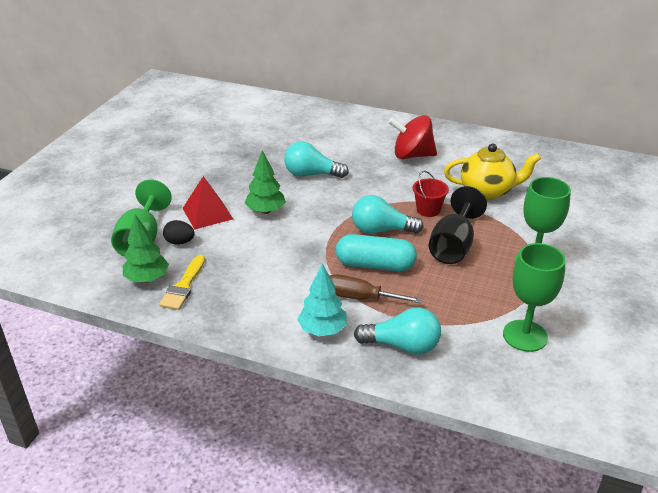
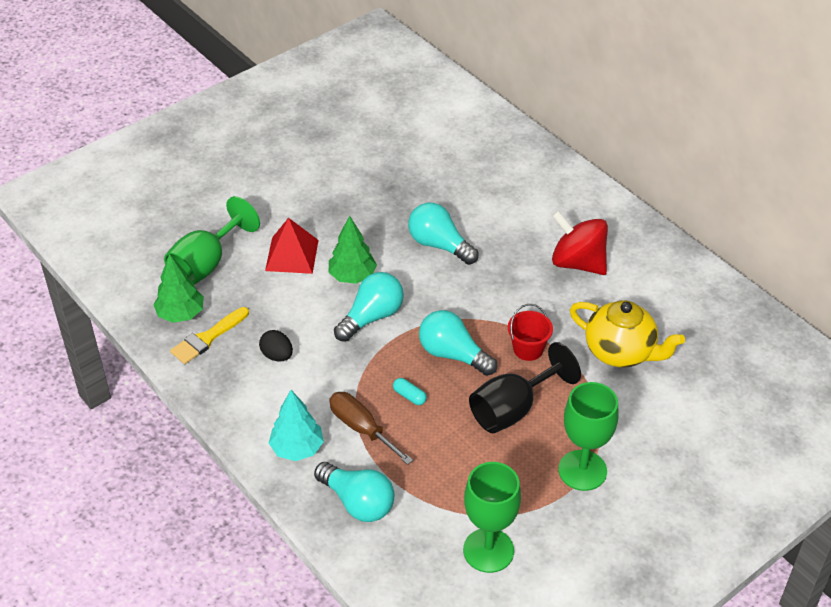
camera: 30 degrees right, 10 degrees up
(180, 242) = (240, 282): black egg -> black egg (277, 355)
(302, 229) = (372, 317): none -> turquoise light bulb
(375, 265) = (409, 396): turquoise capsule -> turquoise capsule, size x0.41

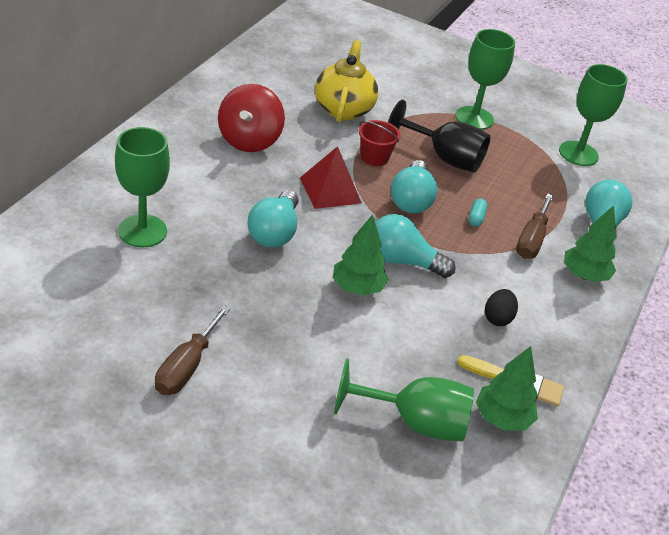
camera: 120 degrees left, 5 degrees down
(292, 255) = (355, 346): red pyramid -> red pyramid (330, 190)
(297, 448) = (584, 275): turquoise tree -> green tree
(316, 165) = (186, 367): none -> brown screwdriver
(467, 170) = (142, 231): none -> green goblet

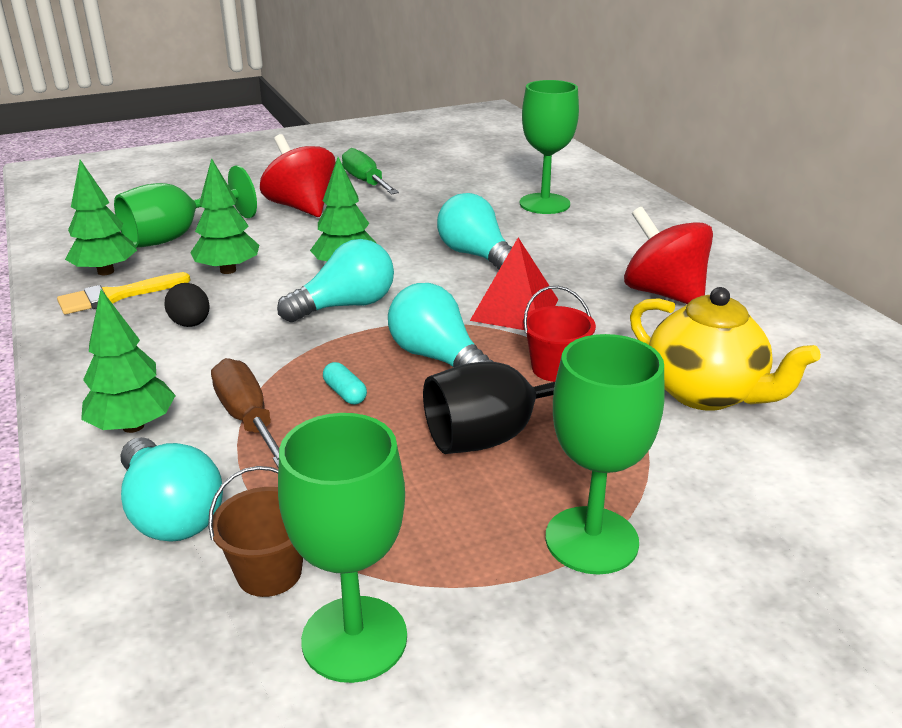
camera: 135 degrees right, 10 degrees down
(186, 367) = (365, 182): brown screwdriver -> green screwdriver
(284, 377) = (301, 207): none -> red spinning top
(425, 348) = (228, 270): none -> green tree
(585, 185) = (269, 572): none -> brown bucket

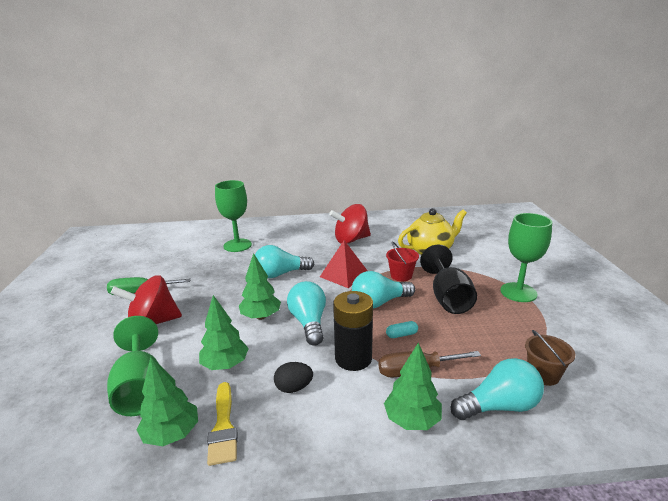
camera: 70 degrees left, 5 degrees down
(266, 357) = (353, 358): none -> black battery
(354, 638) = (580, 355): green goblet -> none

